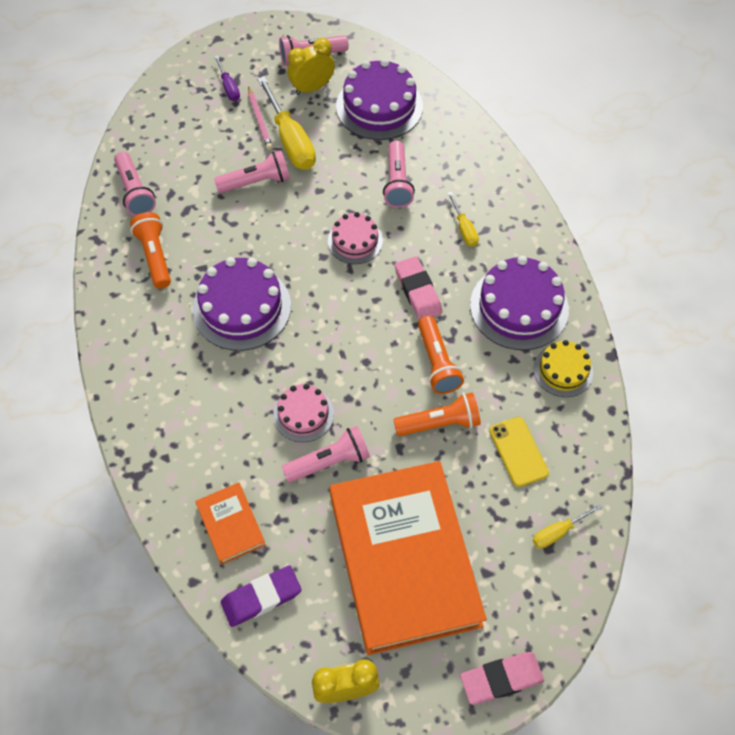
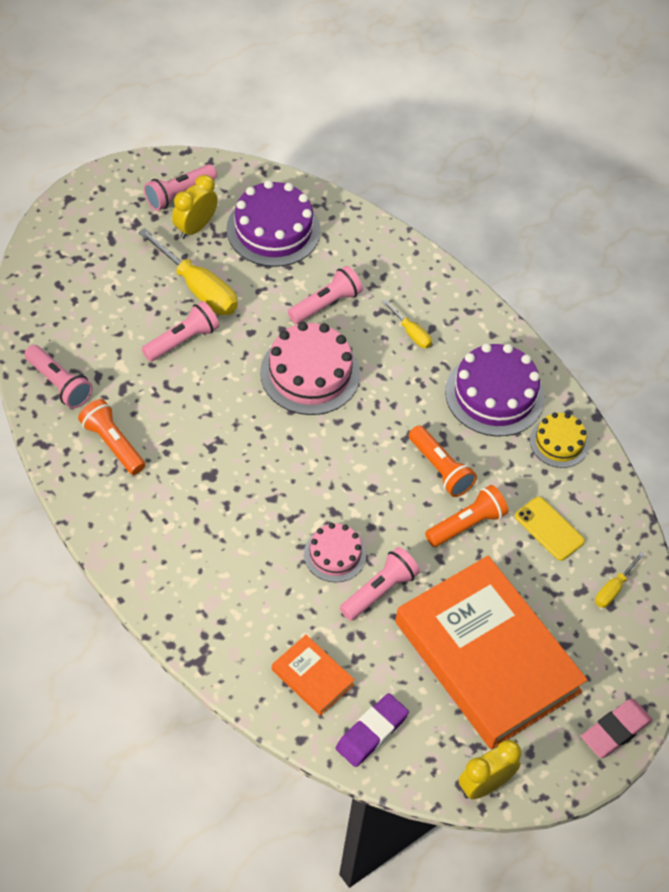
camera: 25 degrees left, 5 degrees down
(229, 87) = (106, 248): purple screwdriver -> none
(242, 307) = (226, 470): purple cake -> none
(259, 120) = (156, 275): pink pencil -> none
(355, 241) = (310, 373): pink cake -> pink cake, size x1.72
(397, 183) = (326, 304): pink flashlight -> pink flashlight turned 105 degrees counterclockwise
(417, 291) = (392, 406): pink eraser -> none

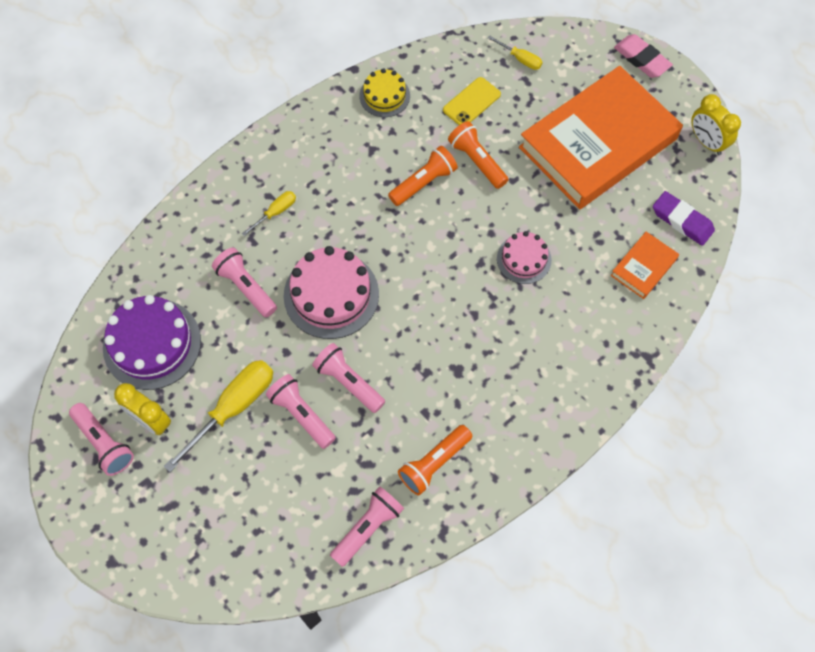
camera: 90 degrees left, 10 degrees up
(379, 590) = (552, 223): pink flashlight -> pink flashlight (348, 382)
(494, 394) = (339, 144): purple cake -> none

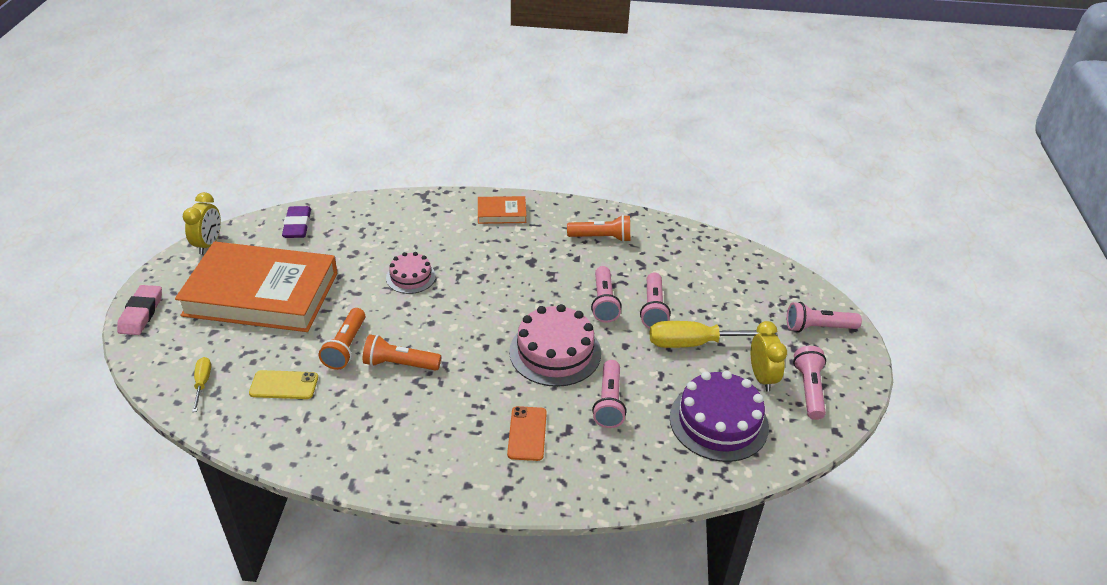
camera: 135 degrees left, 25 degrees down
(276, 212) = (527, 433): yellow screwdriver -> orange phone
(368, 528) = (673, 241): pink flashlight -> pink flashlight (818, 327)
(384, 96) = (330, 446): yellow cake -> none
(643, 267) = (356, 224): orange book -> orange book (501, 213)

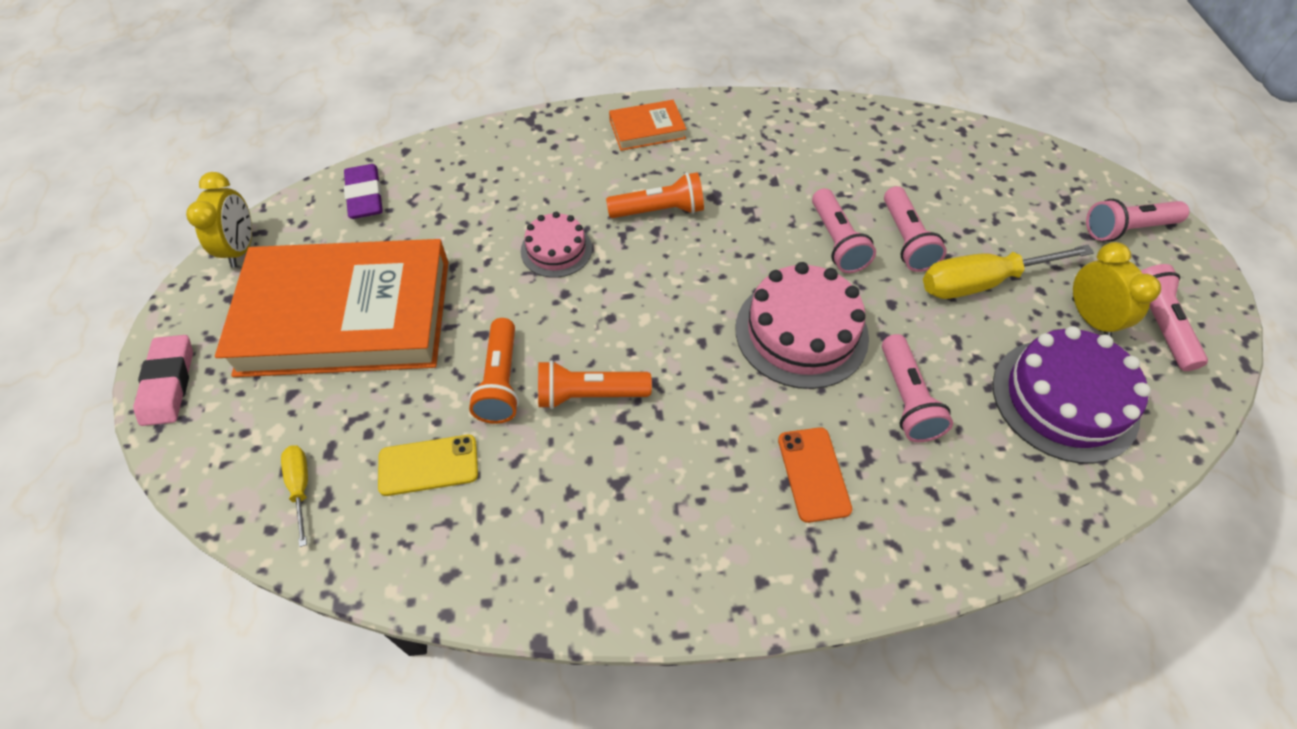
camera: 10 degrees left, 15 degrees up
(601, 237) = (795, 144): orange flashlight -> orange flashlight (659, 210)

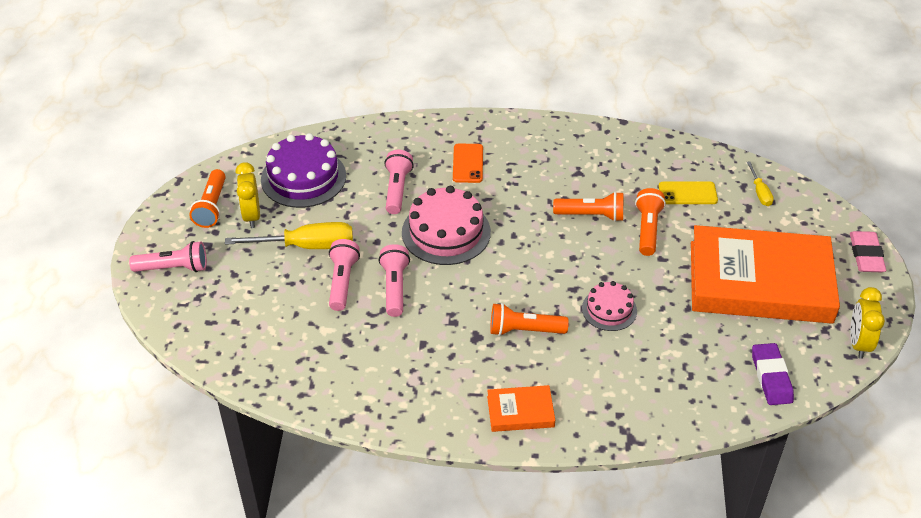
camera: 170 degrees left, 10 degrees down
(1157, 325) = (212, 207): pink flashlight -> orange flashlight

